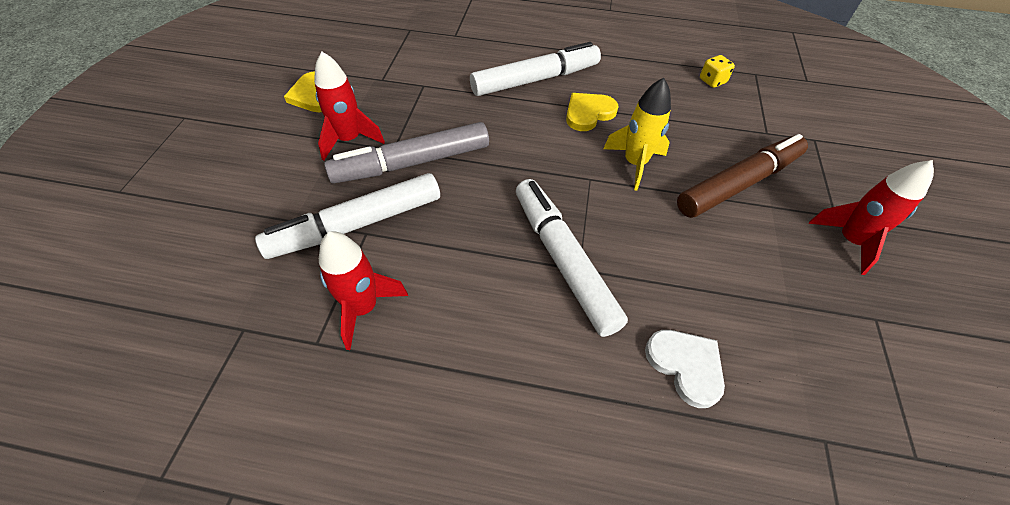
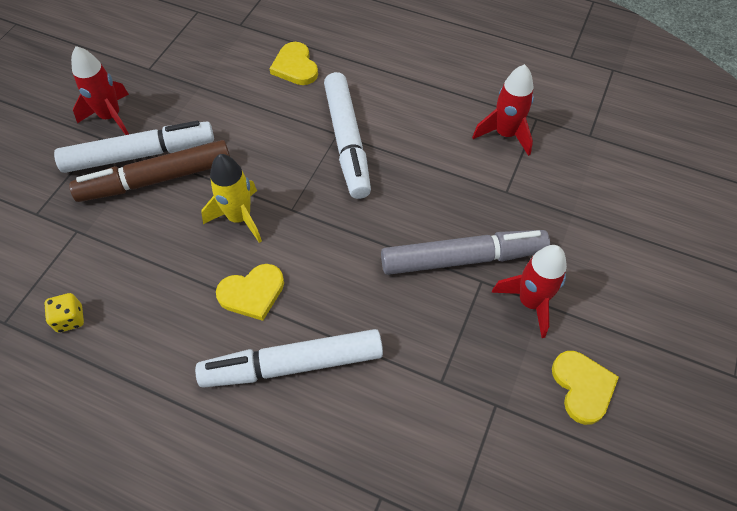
camera: 165 degrees left, 5 degrees up
(356, 224) = (515, 200): white marker -> white marker (139, 154)
(686, 366) = (295, 66): white heart -> yellow heart

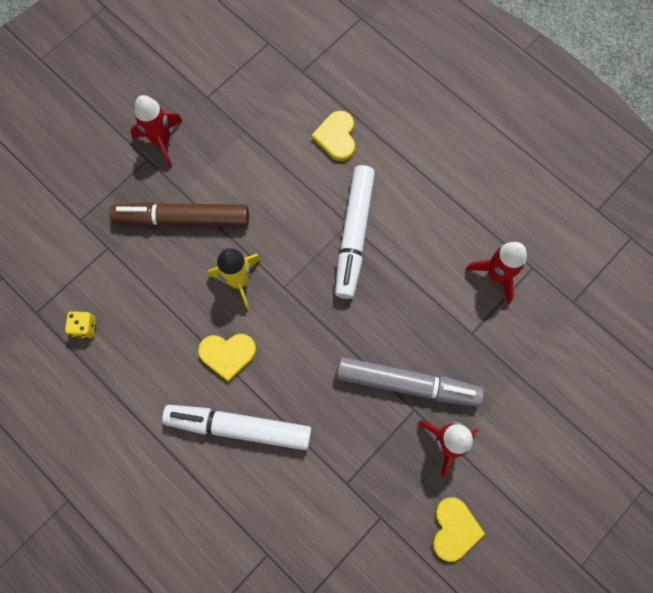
camera: 20 degrees right, 15 degrees up
(139, 154) = (175, 189): white marker -> none

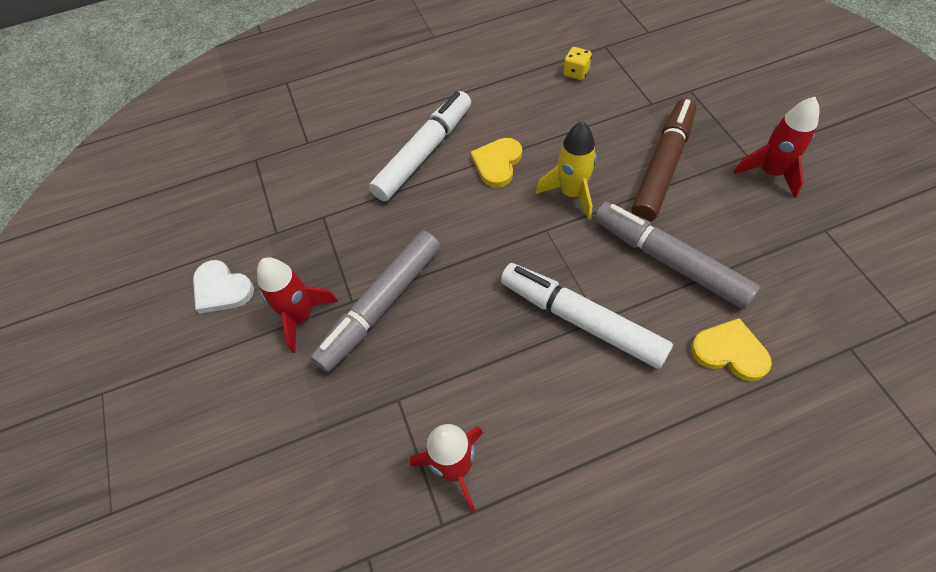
camera: 120 degrees right, 15 degrees down
(277, 191) = (669, 260): none -> grey marker
(454, 529) = (221, 289): yellow heart -> white heart

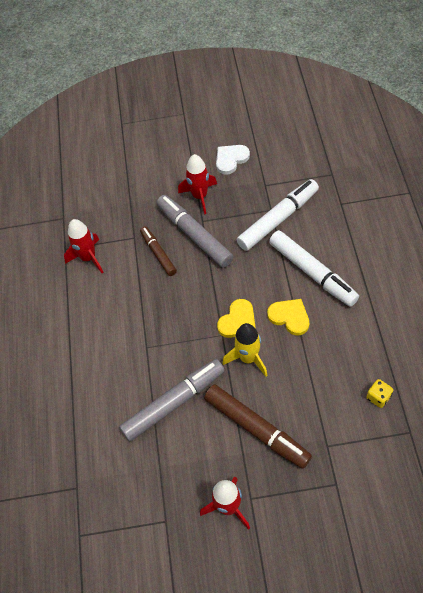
camera: 105 degrees right, 0 degrees up
(425, 349) = (158, 253): none -> brown marker
(581, 320) = (149, 337): white marker -> white marker (278, 219)
(729, 351) = (100, 413): yellow heart -> yellow heart (238, 321)

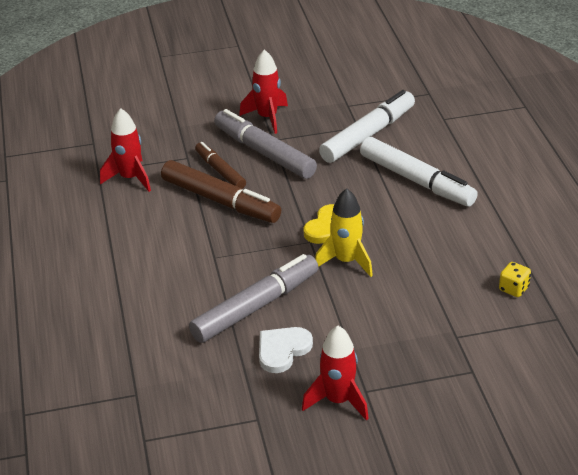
camera: 10 degrees left, 20 degrees down
(231, 159) = (302, 84): white heart -> white heart (282, 350)
(256, 429) = (365, 326): brown marker -> brown marker (220, 201)
(289, 317) = (393, 221): yellow heart -> none

